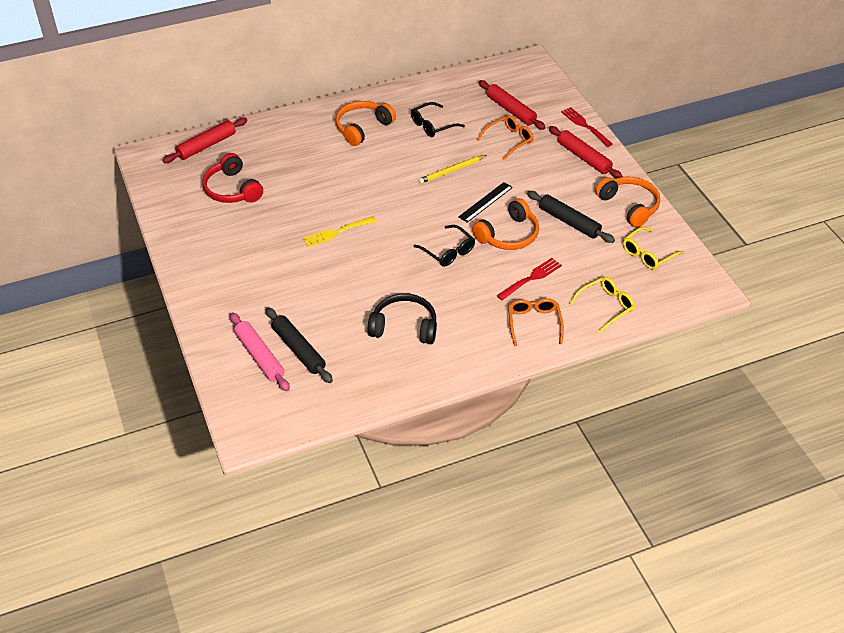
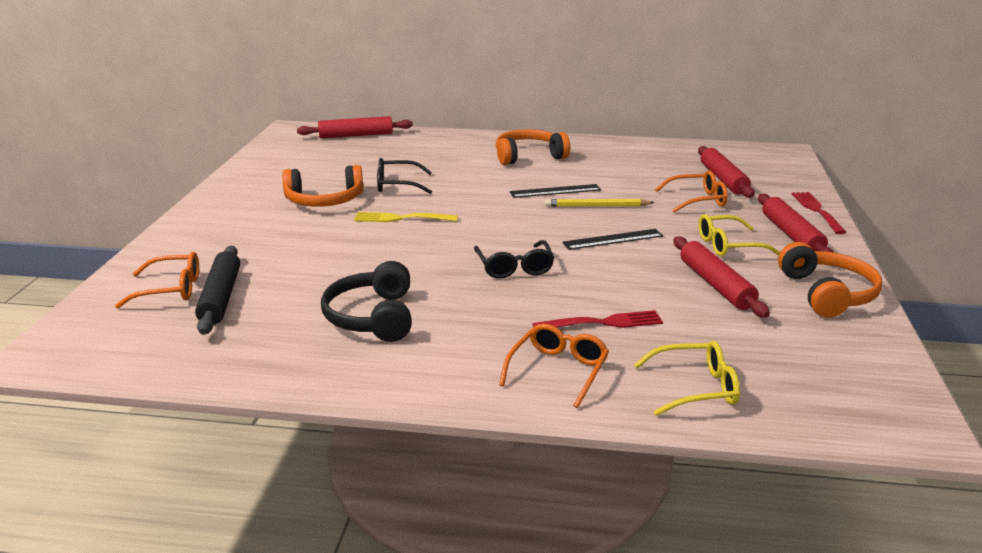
camera: 30 degrees right, 20 degrees down
(232, 189) = (337, 165): red headphones -> none
(259, 356) = (171, 289): pink rolling pin -> orange glasses
(404, 327) = (372, 317): black headphones -> black headphones turned 135 degrees counterclockwise
(413, 163) = (555, 191): none -> black ruler
(432, 125) = (611, 170): black glasses -> black glasses (397, 185)
(508, 235) = (613, 274): orange headphones -> orange headphones (324, 200)
(569, 222) = (716, 285): black rolling pin -> red rolling pin
(647, 254) = (820, 350): yellow glasses -> yellow glasses (728, 245)

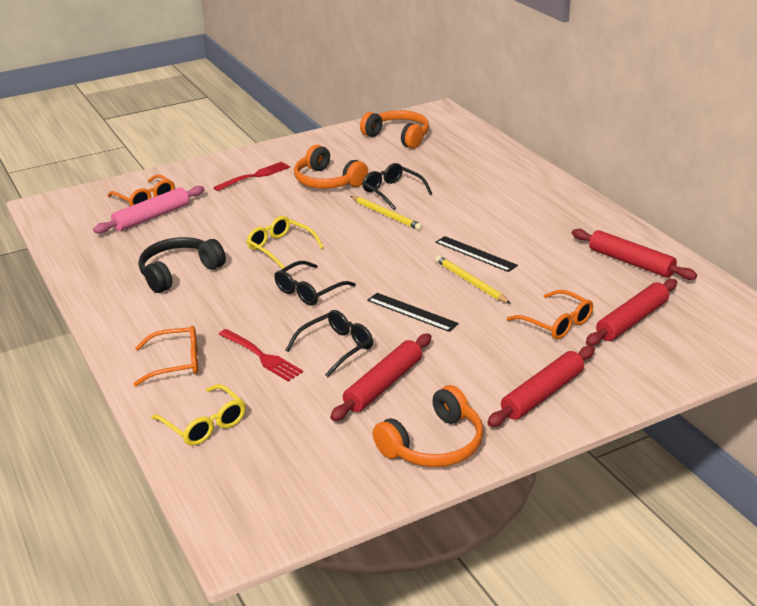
camera: 55 degrees right, 5 degrees up
(220, 298) = (151, 217): black rolling pin -> pink rolling pin
(356, 135) = (464, 136): red rolling pin -> red rolling pin (630, 262)
(402, 218) = (336, 219): yellow fork -> none
(433, 199) = (386, 215): none -> yellow pencil
(529, 156) = (534, 215): orange headphones -> orange headphones (398, 137)
(631, 285) = (336, 348): none -> black glasses
(728, 245) = (472, 368): yellow glasses -> yellow glasses (280, 248)
(817, 211) = (627, 394): red fork -> red fork (254, 176)

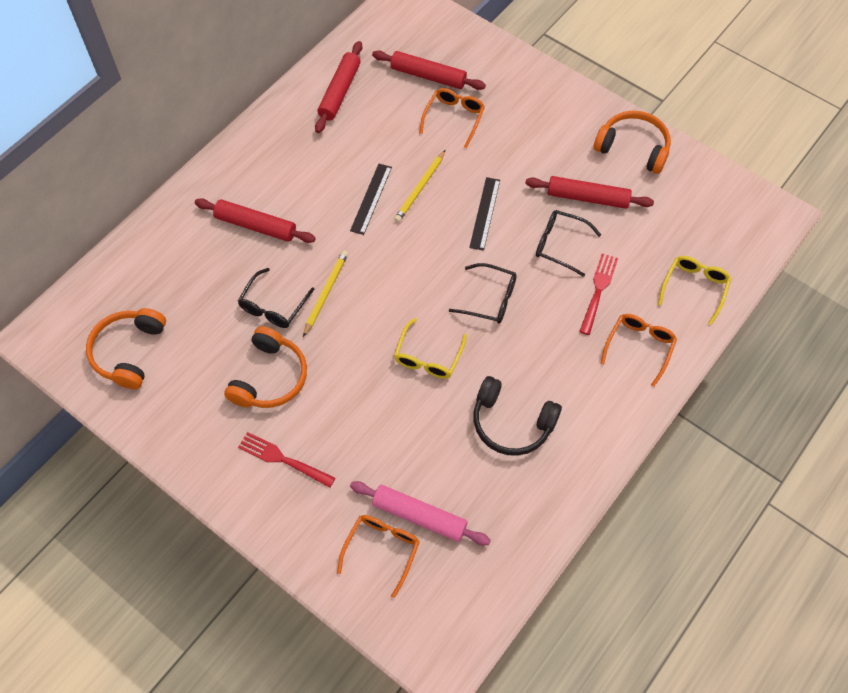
camera: 115 degrees left, 30 degrees up
(176, 363) = (639, 347): orange glasses -> orange glasses turned 60 degrees clockwise
(543, 394) = (547, 105): red rolling pin -> red rolling pin (256, 225)

